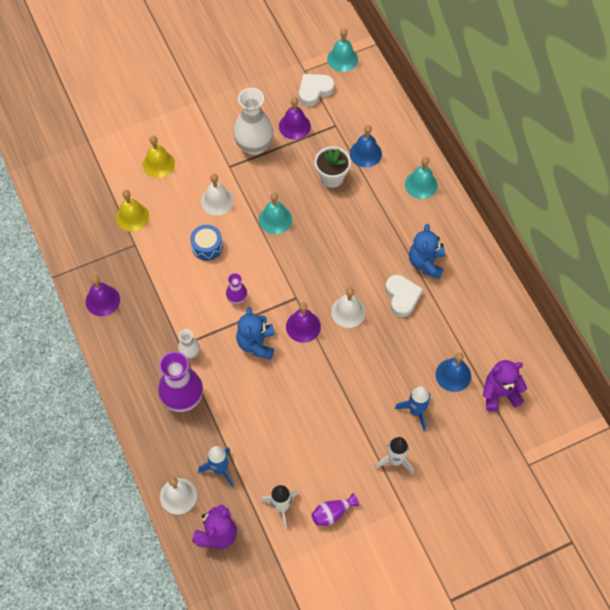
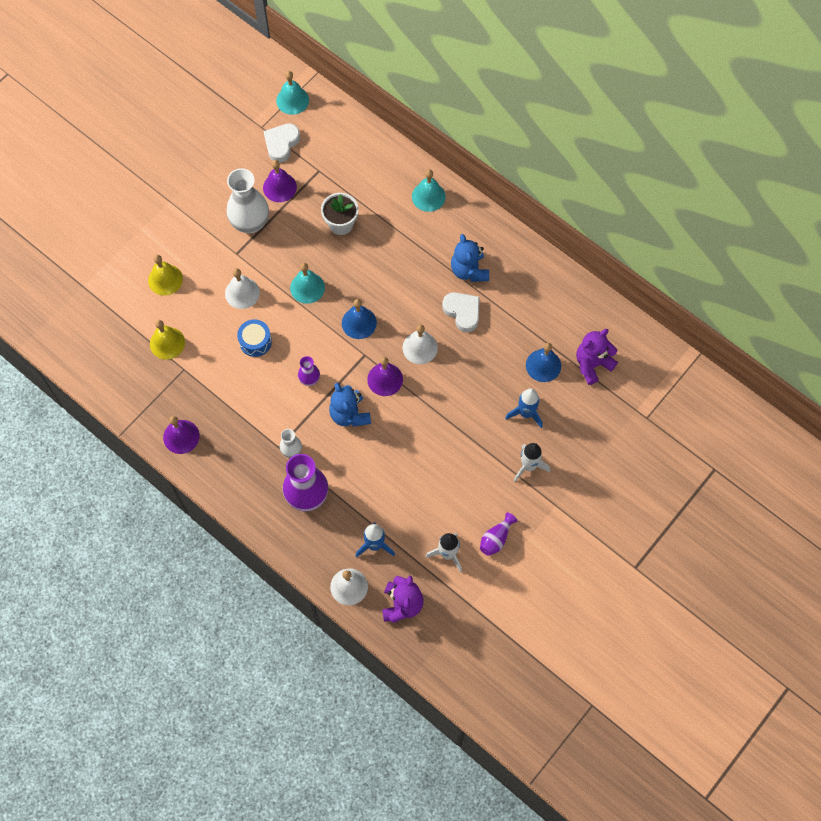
camera: 25 degrees left, 5 degrees up
(365, 153) = (361, 187): blue bell -> blue bell (359, 323)

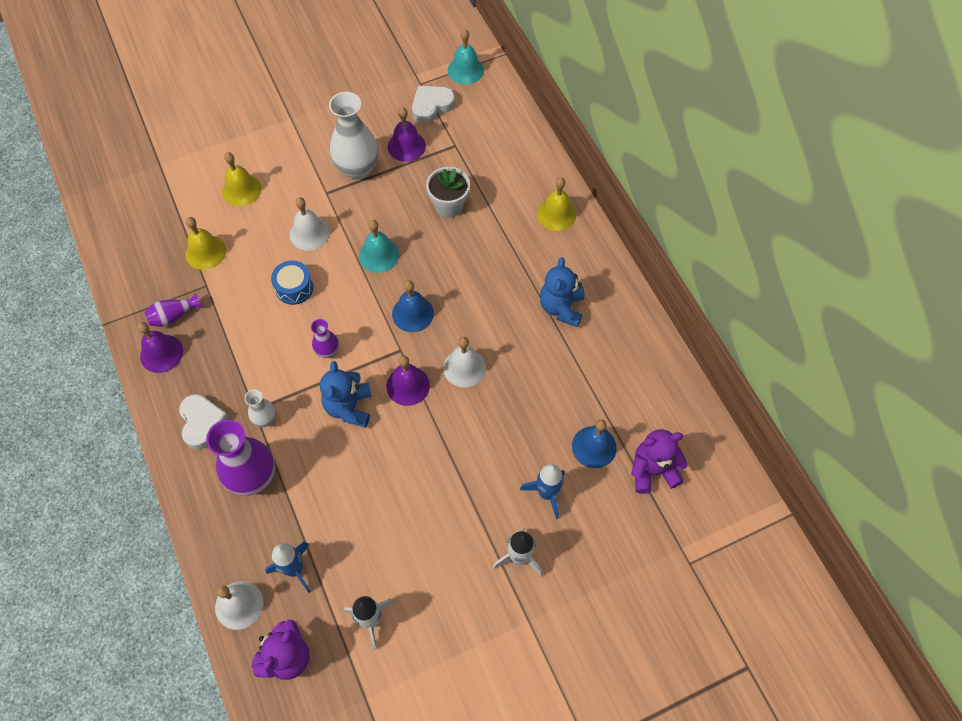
camera: 25 degrees right, 5 degrees down
(428, 196) = (556, 214): turquoise bell -> yellow bell
(462, 312) = (531, 349): white heart -> white heart (202, 423)
(496, 538) = (437, 628): purple vase -> purple vase (173, 316)

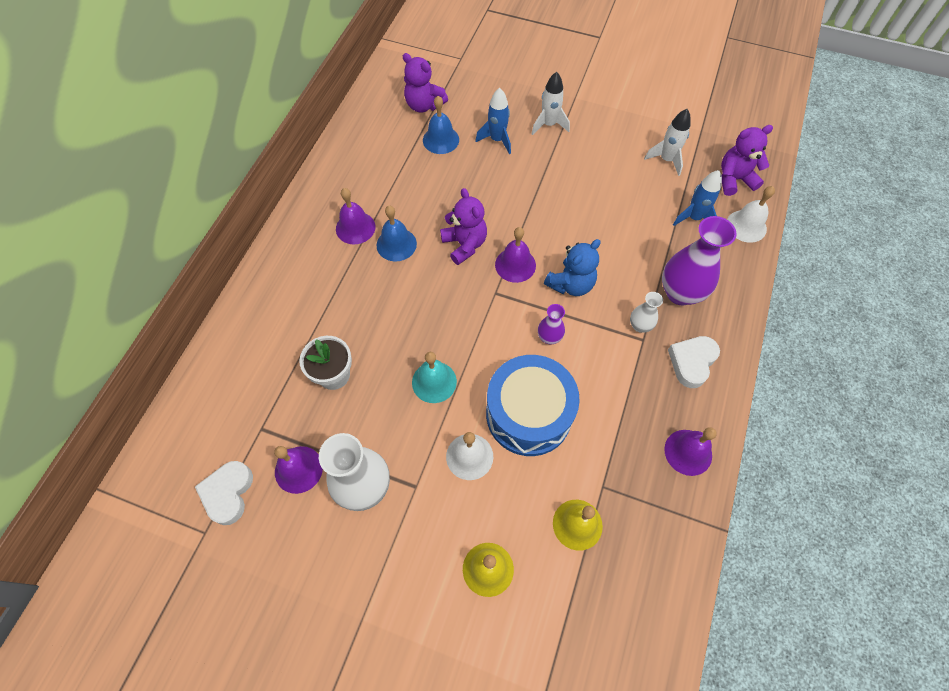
camera: 135 degrees left, 0 degrees up
(173, 316) = (654, 480): purple vase -> none
(294, 288) = (528, 414): blue drum -> blue drum, size x2.04
(412, 313) = (458, 311): blue bell -> blue bell (396, 244)
(431, 106) = (228, 493): white heart -> white heart turned 90 degrees clockwise
(464, 367) = (464, 244): white bell -> purple teddy bear
(465, 70) = (150, 506): turquoise bell -> none
(556, 214) = (270, 293): yellow bell -> none
(561, 307) = (355, 228): blue teddy bear -> purple bell

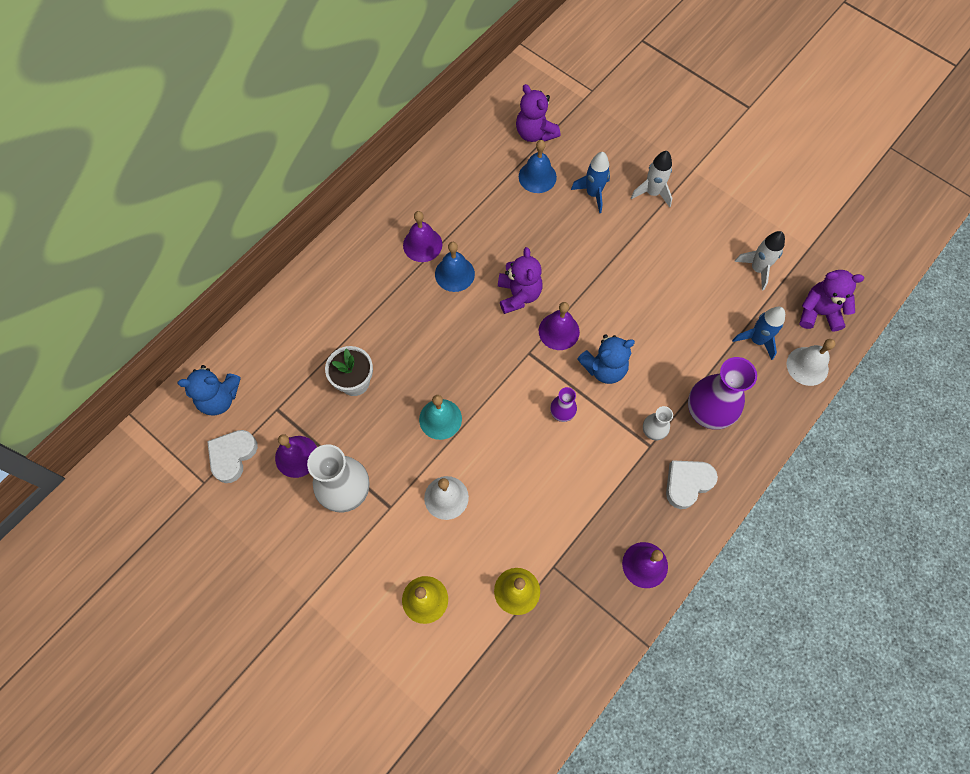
camera: 20 degrees right, 5 degrees up
(194, 438) = (219, 398): none -> blue teddy bear
(528, 414) = (513, 478): blue drum -> none

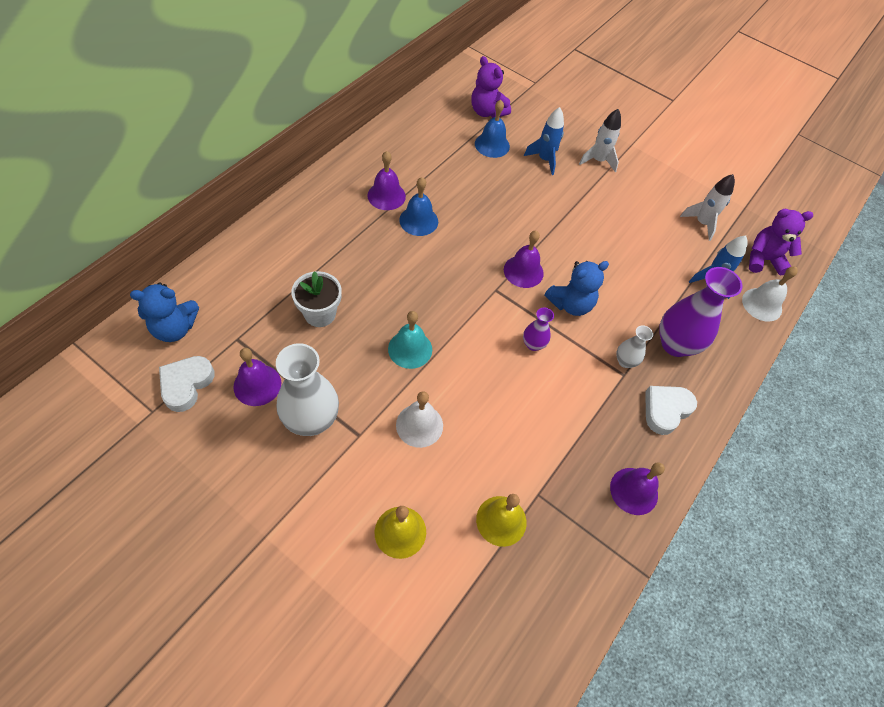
camera: 10 degrees left, 10 degrees down
(518, 295) = (482, 240): purple teddy bear -> none

